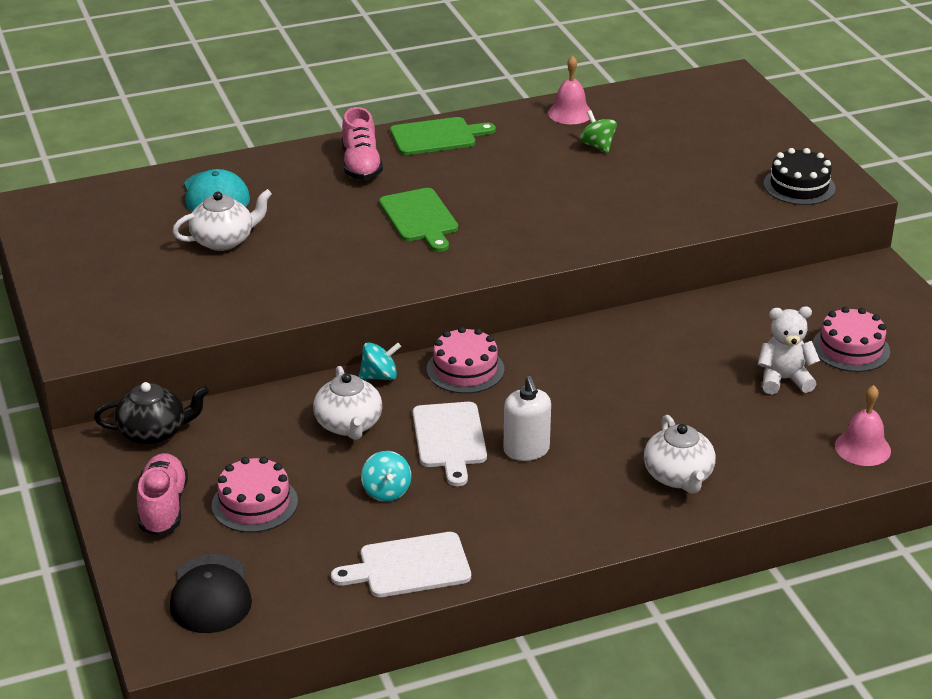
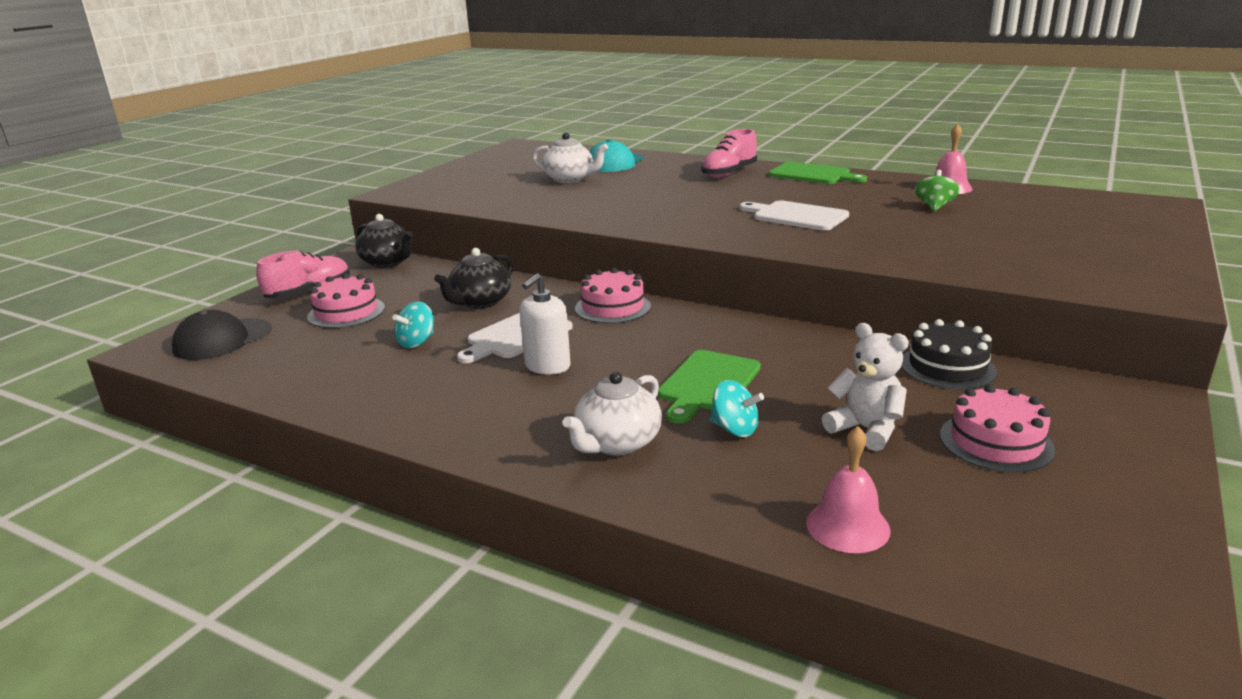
camera: 50 degrees right, 10 degrees down
(349, 425) = (480, 302): white teapot -> black teapot
(379, 376) = (554, 288): turquoise spinning top -> turquoise spinning top (734, 429)
(409, 566) = (328, 386): white cutting board -> white cutting board (796, 216)
(419, 218) = (707, 202): green cutting board -> green cutting board (707, 384)
(799, 186) = (1105, 278): black cake -> black cake (947, 367)

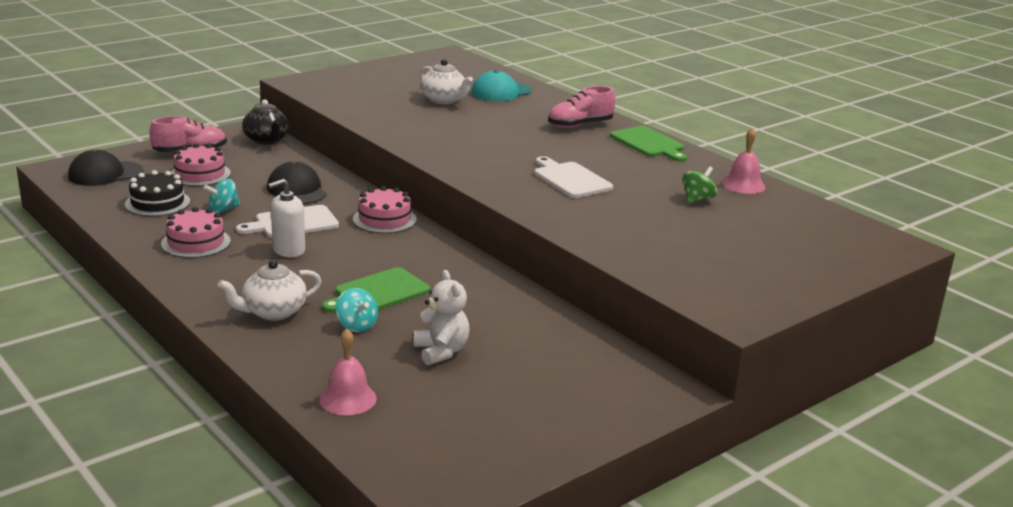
camera: 20 degrees right, 0 degrees up
(480, 302) = (297, 190): black teapot -> black cap
(947, 367) = (563, 329): black cake -> black cake (157, 203)
(996, 442) = (516, 384): pink cake -> pink cake (196, 242)

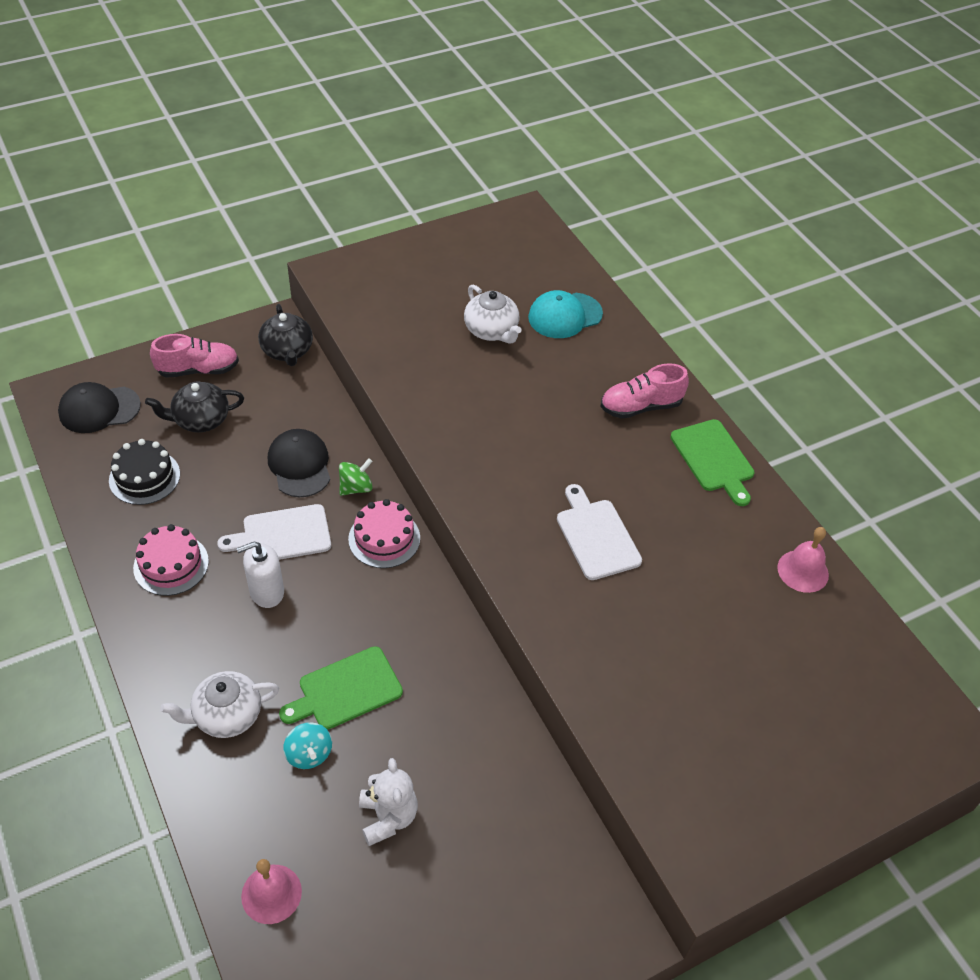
camera: 10 degrees right, 25 degrees up
(200, 174) = (200, 420): pink cake -> black teapot
(223, 209) = (212, 498): turquoise spinning top -> none
(697, 199) = (737, 599): green spinning top -> green spinning top (356, 487)

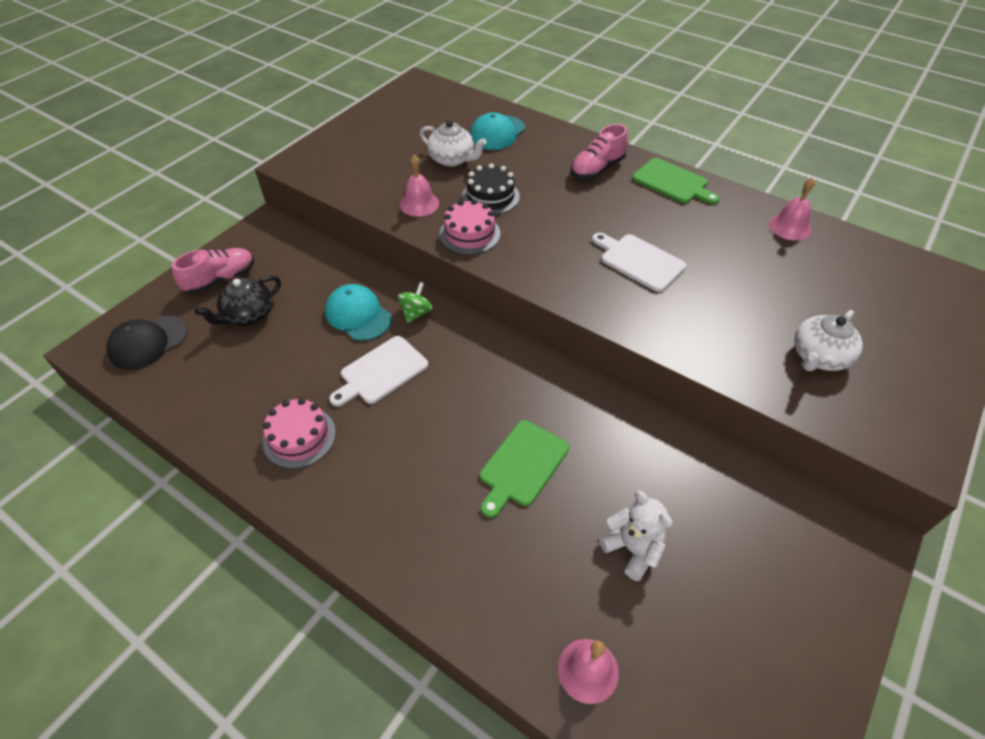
camera: 25 degrees left, 0 degrees up
(144, 477) = (227, 378): black cake -> black cake (490, 196)
(226, 715) = (437, 537): white teapot -> white teapot (818, 357)
(266, 592) = (399, 421): white soap dispenser -> none
(287, 351) = (289, 239): black teapot -> none
(299, 465) = (358, 315): black cap -> turquoise cap
(309, 754) = (530, 532): turquoise spinning top -> none
(384, 538) = (466, 339): pink cake -> pink cake (469, 234)
(419, 371) = (419, 204): none -> pink bell

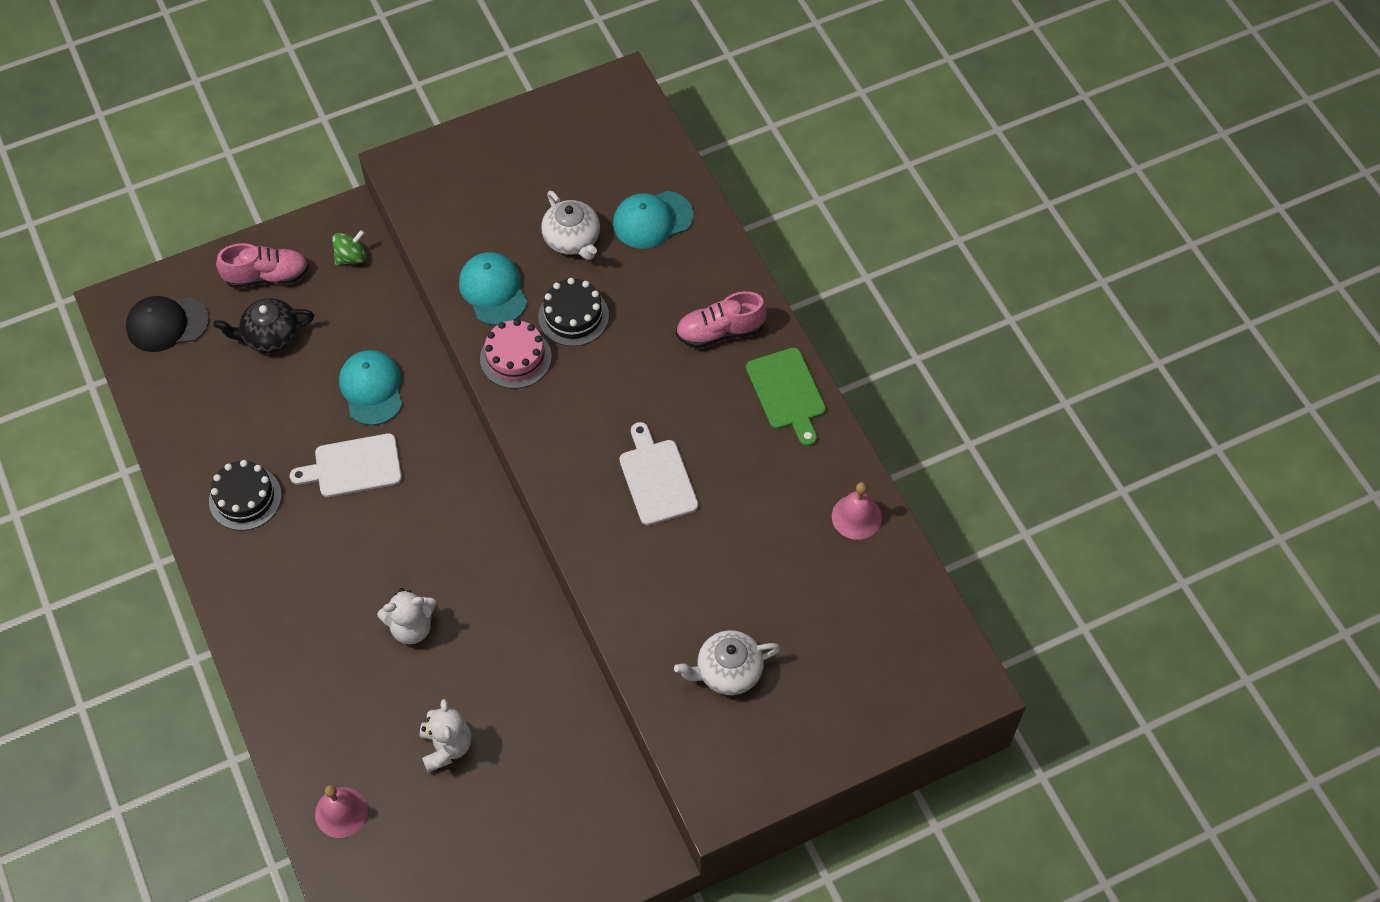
camera: 30 degrees right, 10 degrees up
(299, 437) = (245, 498): pink cake -> black cake
(416, 312) = (428, 414): green spinning top -> green spinning top (351, 257)
(419, 204) = (493, 290): pink bell -> turquoise cap
(521, 466) = (411, 627): green cutting board -> white teddy bear

